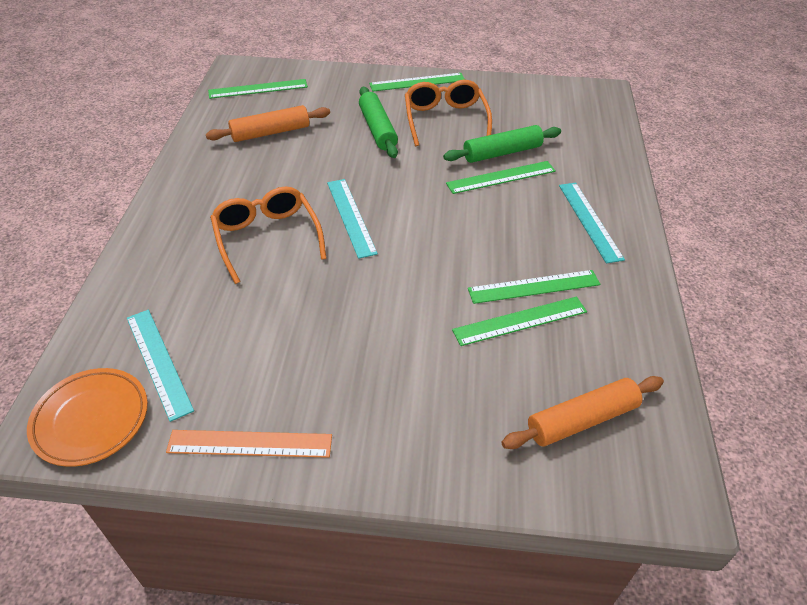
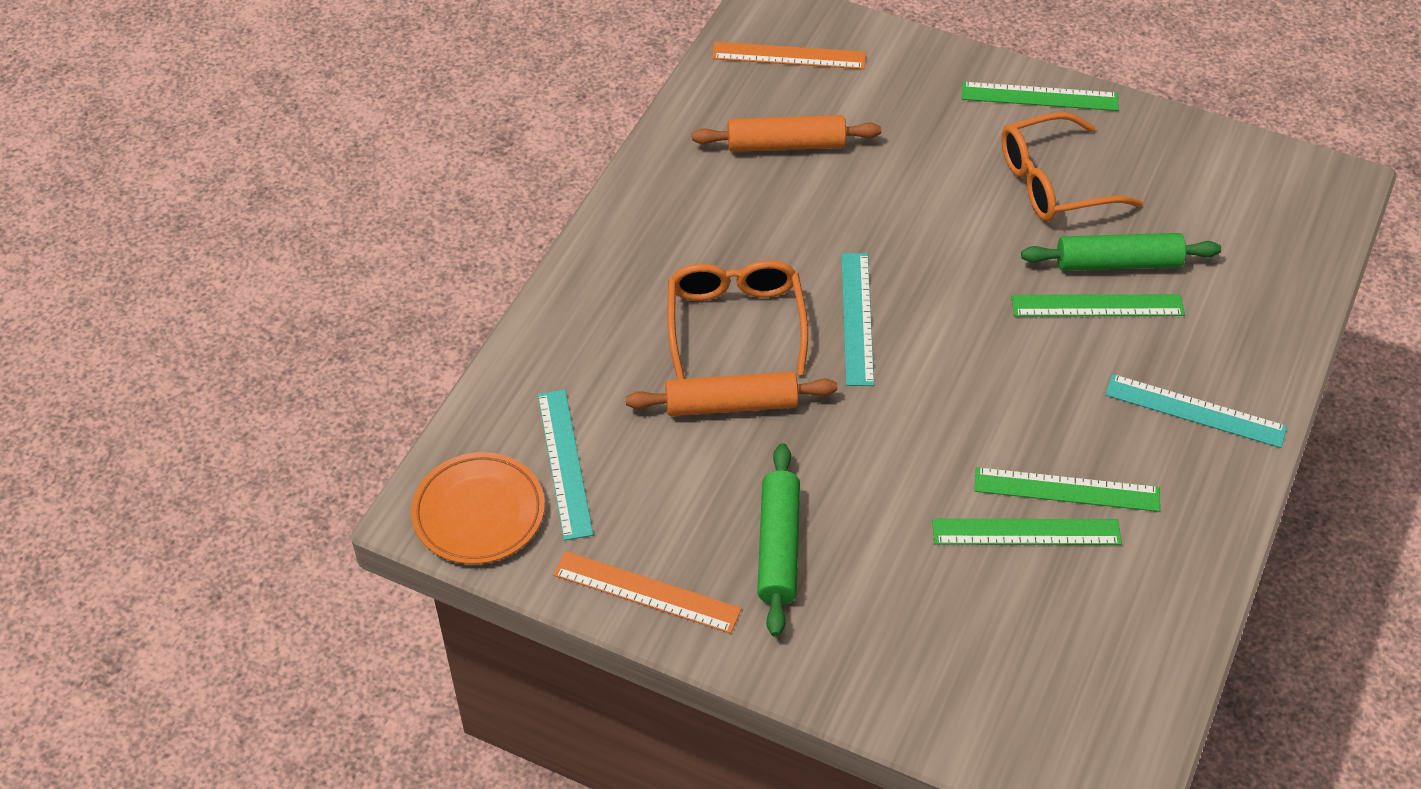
camera: 20 degrees right, 5 degrees up
(258, 89) = (789, 56): green ruler -> orange ruler
(378, 129) = (945, 175): green rolling pin -> green rolling pin (778, 547)
(445, 120) = (1055, 182): orange glasses -> orange glasses turned 120 degrees counterclockwise
(582, 419) = (1045, 678): orange rolling pin -> orange rolling pin (731, 404)
(589, 221) = (1195, 411): turquoise ruler -> turquoise ruler turned 75 degrees counterclockwise

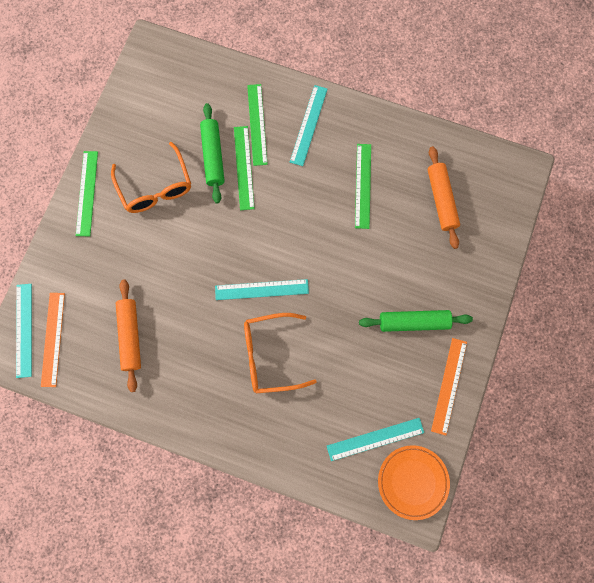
camera: 95 degrees left, 25 degrees up
(731, 404) = (327, 353): orange rolling pin -> orange rolling pin (441, 200)
(806, 25) = (24, 330): none -> turquoise ruler
(1026, 532) = (390, 205): green ruler -> green ruler (257, 124)

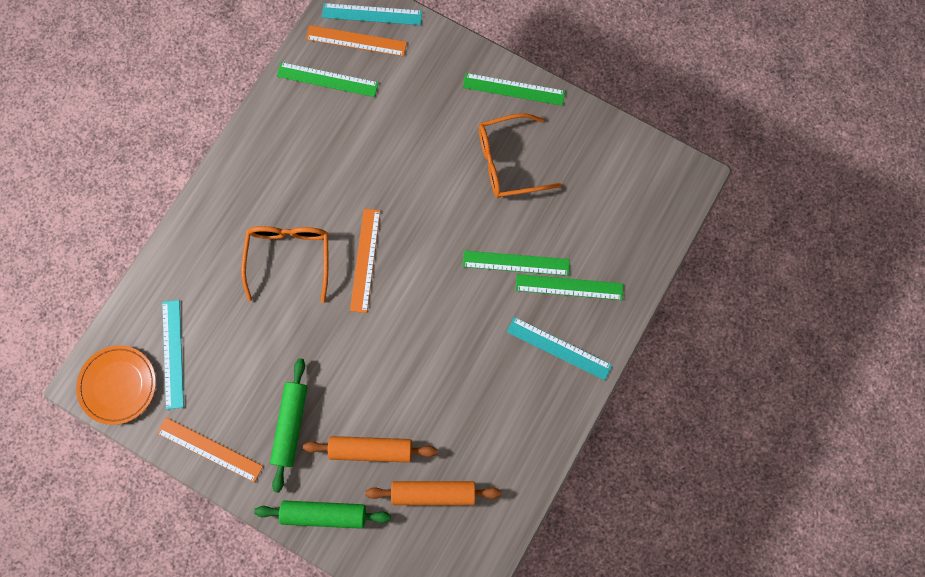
camera: 100 degrees right, 0 degrees up
(130, 336) = (342, 117): orange rolling pin -> orange rolling pin (371, 449)
(213, 156) = (536, 230): green rolling pin -> green rolling pin (324, 514)
(261, 289) = (365, 260): turquoise ruler -> orange ruler
(363, 185) = (469, 399): green ruler -> green ruler (327, 79)

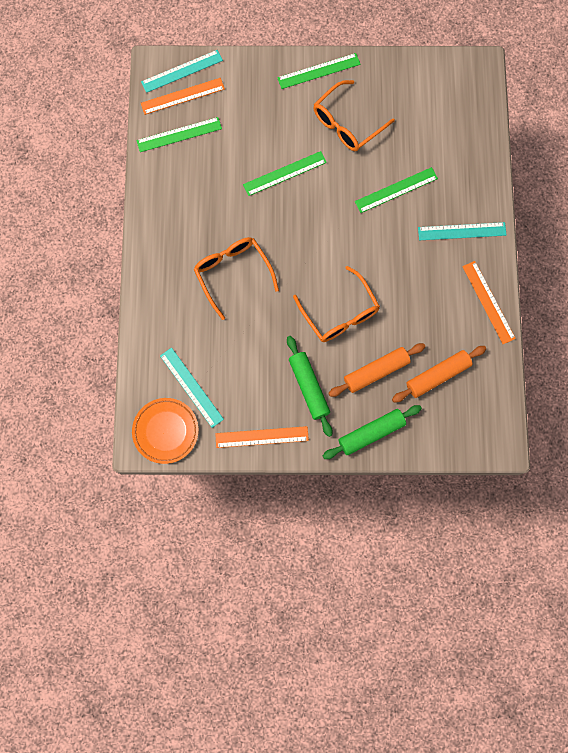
camera: 30 degrees left, 0 degrees up
(365, 260) = (288, 246): orange ruler -> orange ruler (488, 302)
(373, 362) = (339, 312): none -> orange glasses
(569, 287) = (443, 186): green ruler -> green ruler (284, 173)

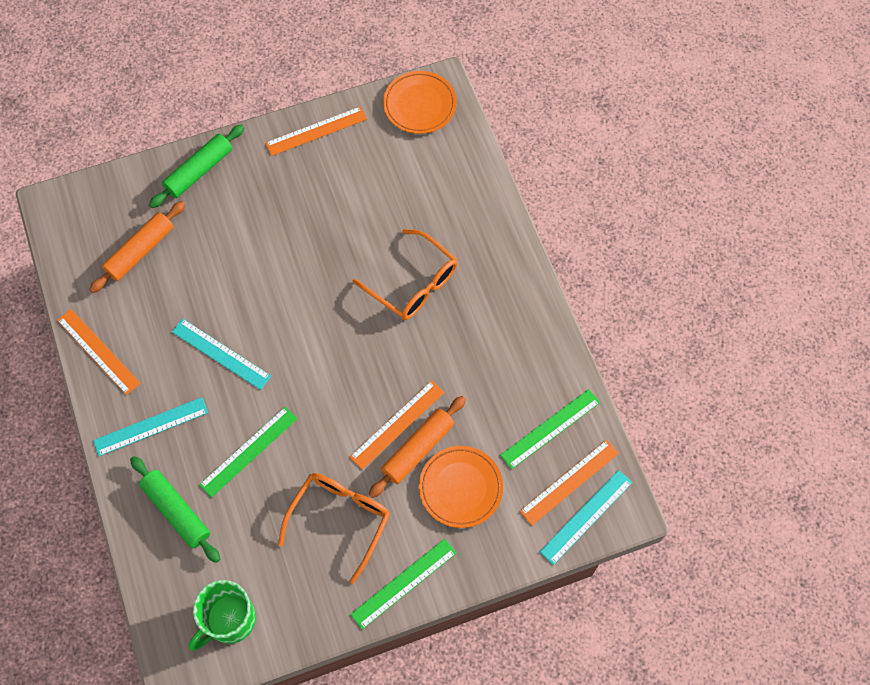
camera: 160 degrees right, 10 degrees down
(191, 387) = (410, 153): turquoise ruler -> turquoise ruler (221, 354)
(257, 117) = (460, 488): none -> orange plate
(284, 173) = (397, 424): green ruler -> orange ruler
(309, 387) = (282, 194): green rolling pin -> green rolling pin (176, 511)
(339, 312) = (274, 282): orange glasses -> none
(376, 372) = (212, 233): orange rolling pin -> orange rolling pin (418, 449)
(440, 86) = (229, 620): none -> green mug

